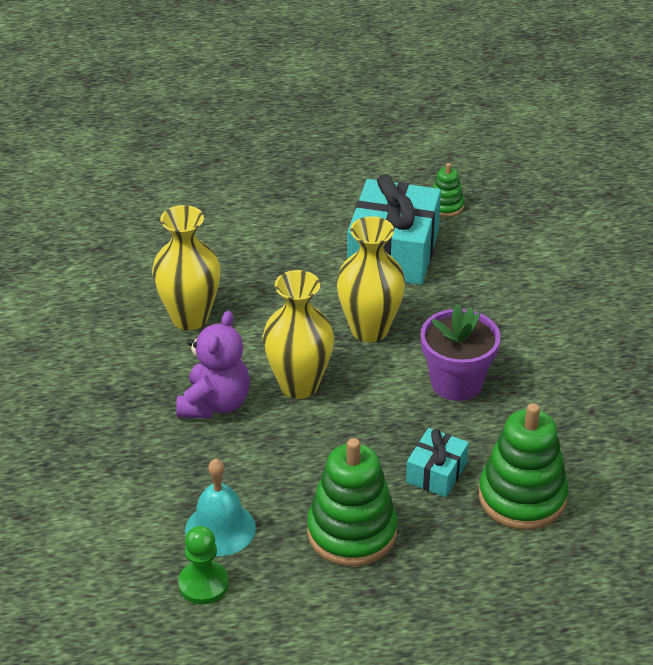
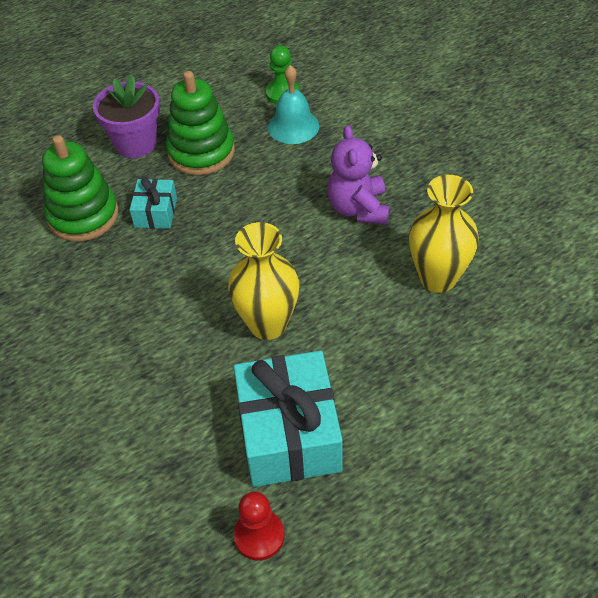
camera: 160 degrees right, 10 degrees up
(299, 385) = (301, 247): yellow vase -> none
(446, 206) = (259, 536): green stacking toy -> red pawn
(456, 382) = (166, 296): purple flower pot -> purple flower pot (136, 143)

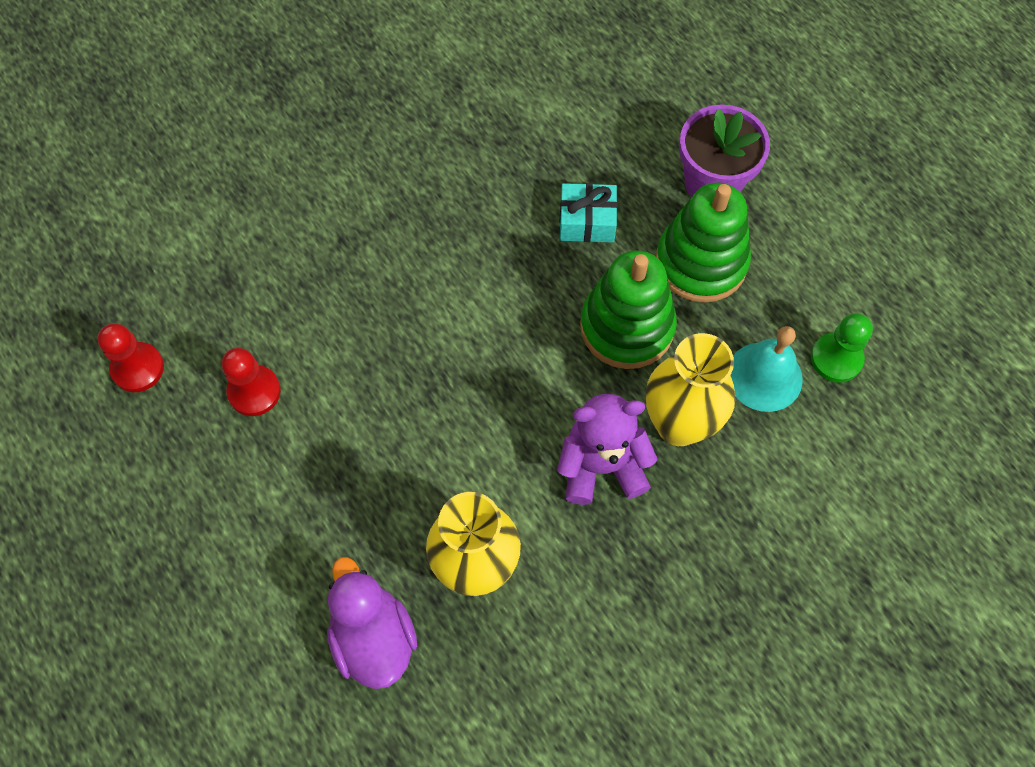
camera: 85 degrees right, 15 degrees up
(83, 216) = (579, 144): green stacking toy -> green stacking toy (627, 327)
(268, 324) = (406, 362): yellow vase -> yellow vase (679, 424)
(289, 433) = (254, 392): turquoise gift -> red pawn
(497, 339) = (373, 638): none -> purple duck

